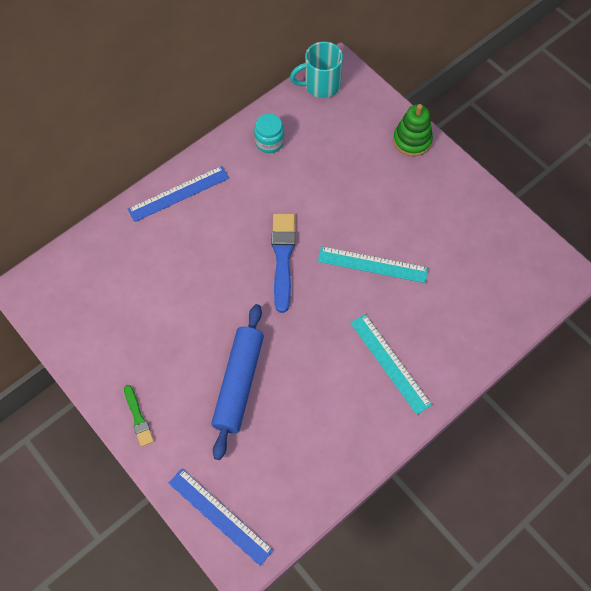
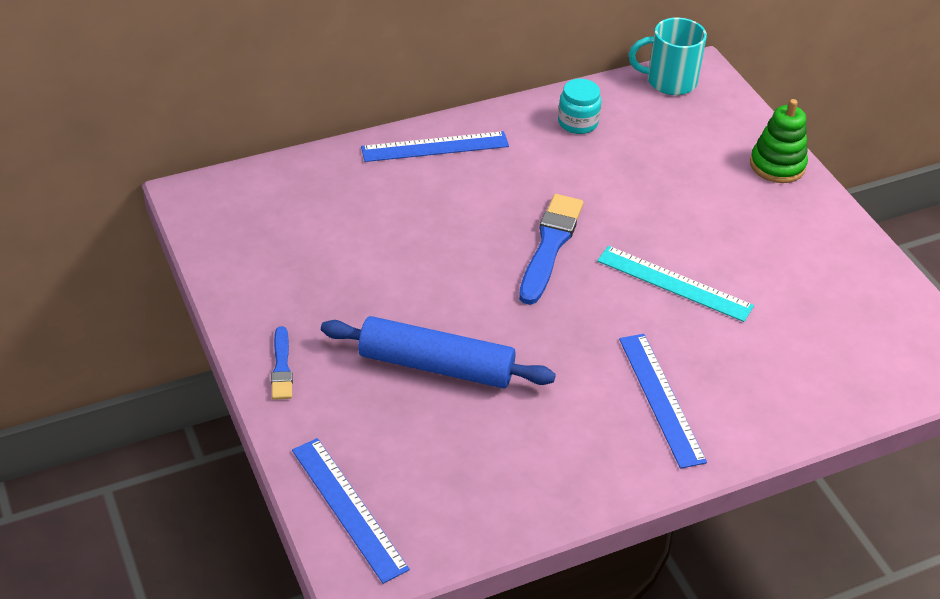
camera: 15 degrees right, 20 degrees down
(138, 417) = (281, 367): green brush -> blue brush
(239, 383) = (436, 366): blue rolling pin -> blue rolling pin turned 75 degrees clockwise
(390, 363) = (661, 399): turquoise ruler -> blue ruler

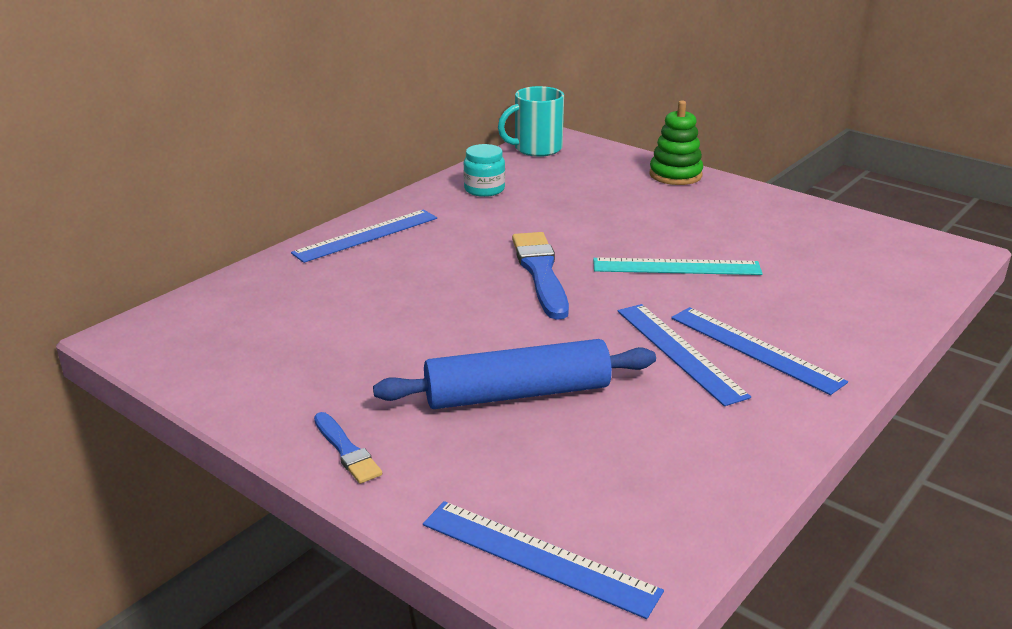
camera: 25 degrees left, 15 degrees down
(595, 376) = (679, 352): none -> blue ruler

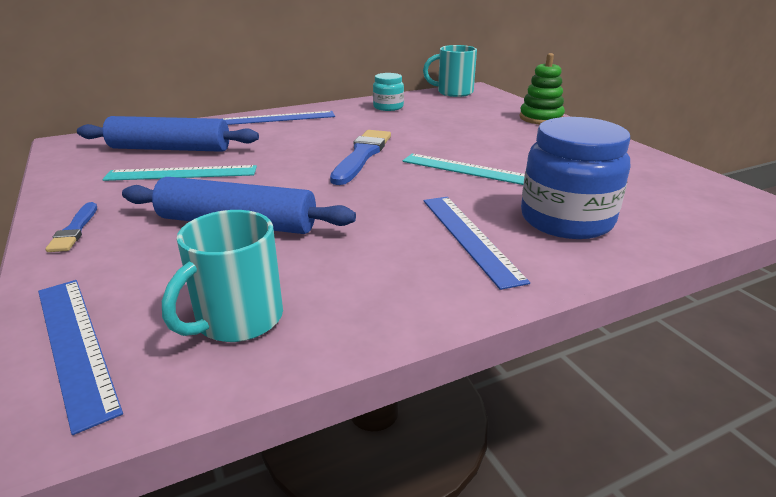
camera: 25 degrees right, 0 degrees up
(292, 315) = (170, 149): none -> blue rolling pin
(361, 347) = (181, 173): none -> turquoise ruler
(650, 489) = (237, 320): none -> turquoise mug
(679, 352) = (400, 225): blue ruler -> none
(818, 307) = (566, 220): none -> blue jar

